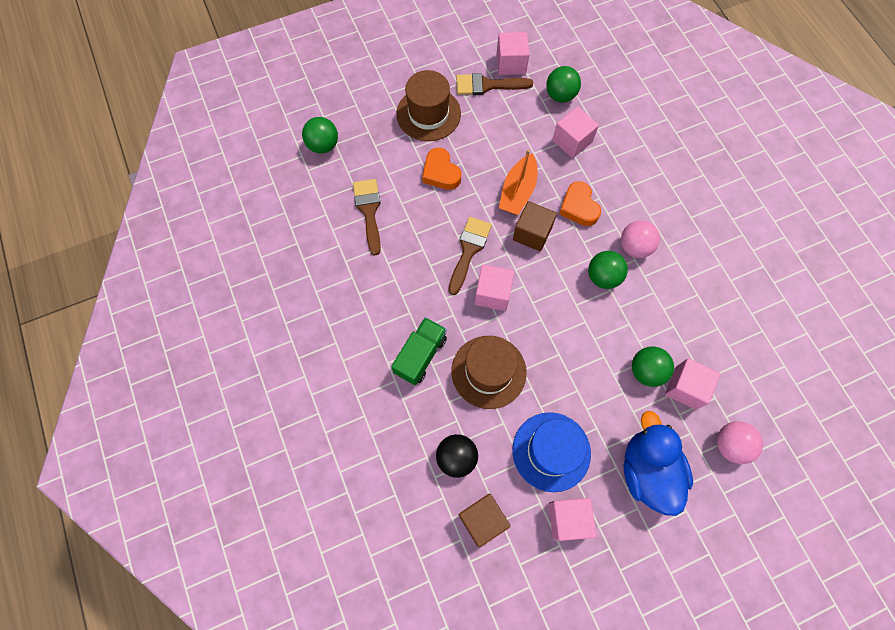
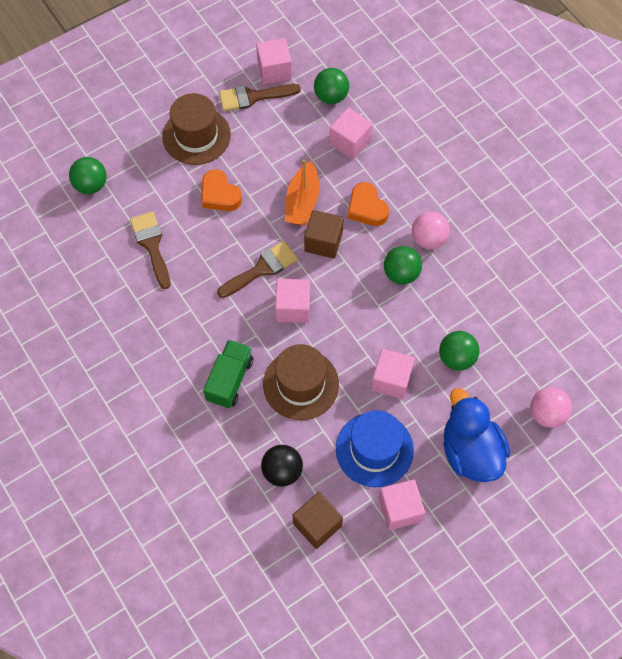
camera: 10 degrees left, 5 degrees down
(469, 250) = (261, 269): brown brush -> brown brush turned 45 degrees clockwise
(685, 388) = (497, 367): pink cube -> pink cube (391, 380)

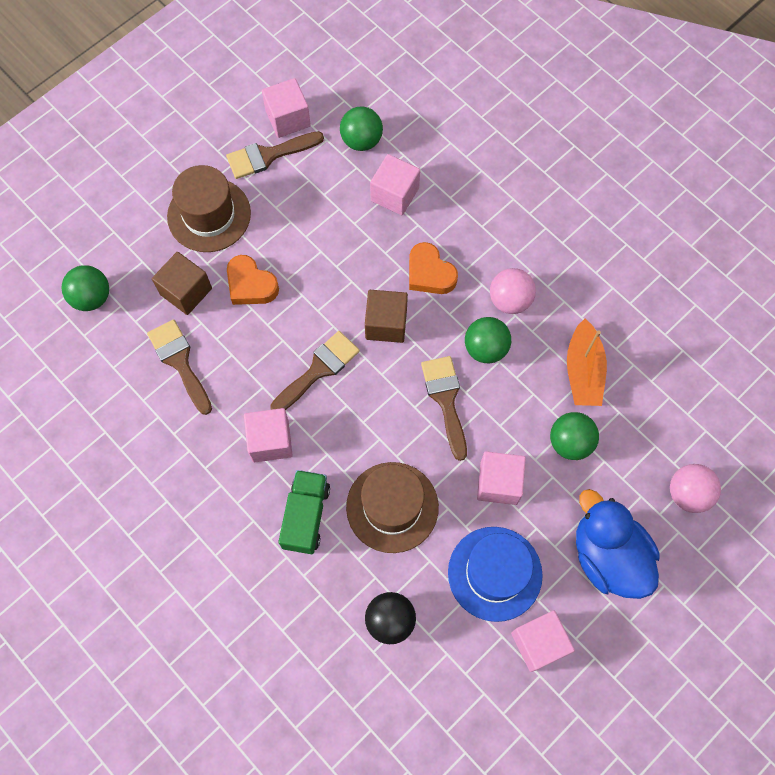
camera: 10 degrees left, 5 degrees up
(293, 308) = (365, 412): pink cube -> pink cube (270, 441)
(302, 202) = (351, 277): orange boat -> orange boat (583, 371)
(317, 524) = (444, 680): brown cube -> brown cube (186, 291)
(360, 309) = (446, 400): none -> brown brush

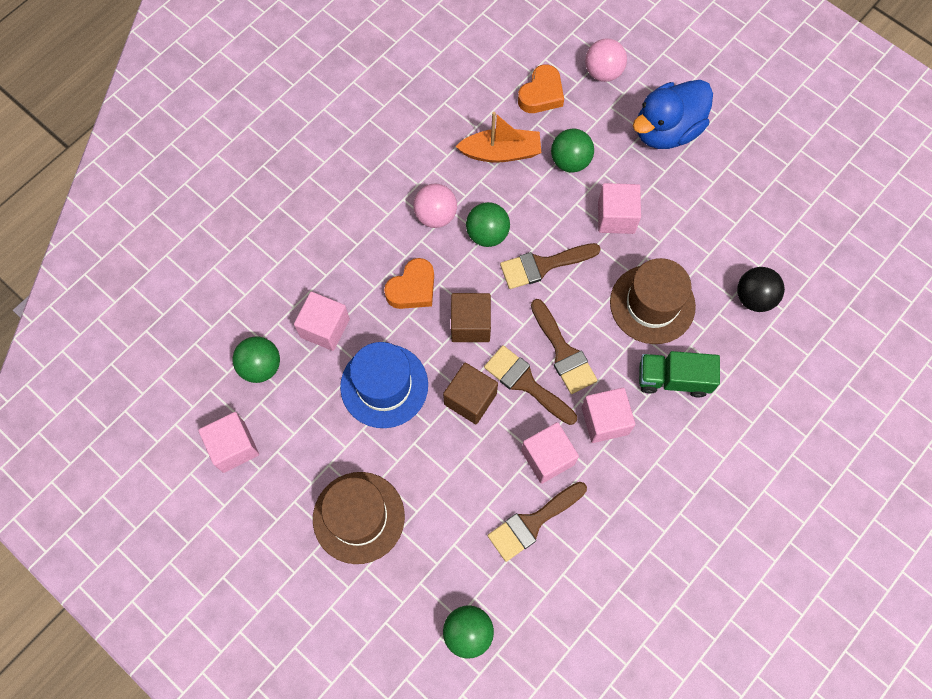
camera: 95 degrees left, 0 degrees up
(186, 291) = (452, 529): brown cube -> brown cube (470, 399)
(251, 285) = (439, 461): orange heart -> orange heart (541, 94)
(269, 155) = (281, 462): brown brush -> brown brush (563, 352)
(495, 573) = (697, 216): blue hat -> blue hat (384, 385)
(539, 643) = (749, 180): pink cube -> pink cube (547, 457)

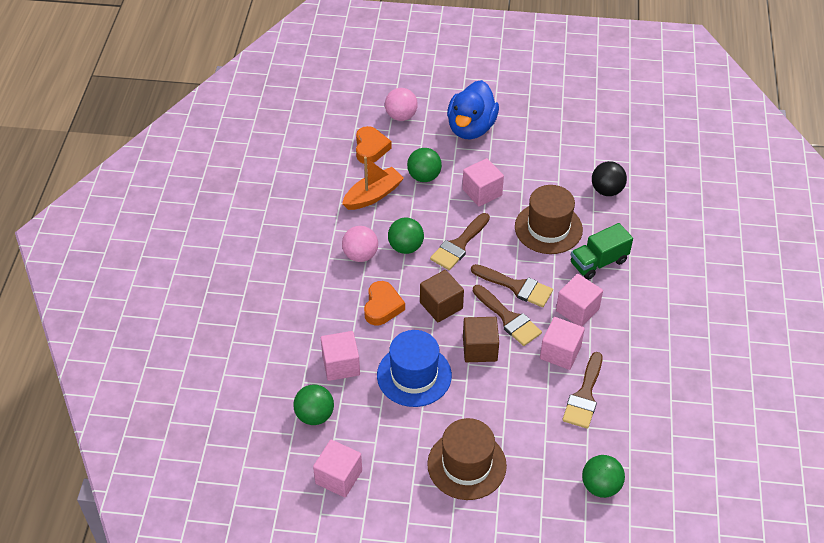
camera: 35 degrees left, 20 degrees down
(526, 383) = (508, 318): brown brush -> brown brush turned 135 degrees counterclockwise

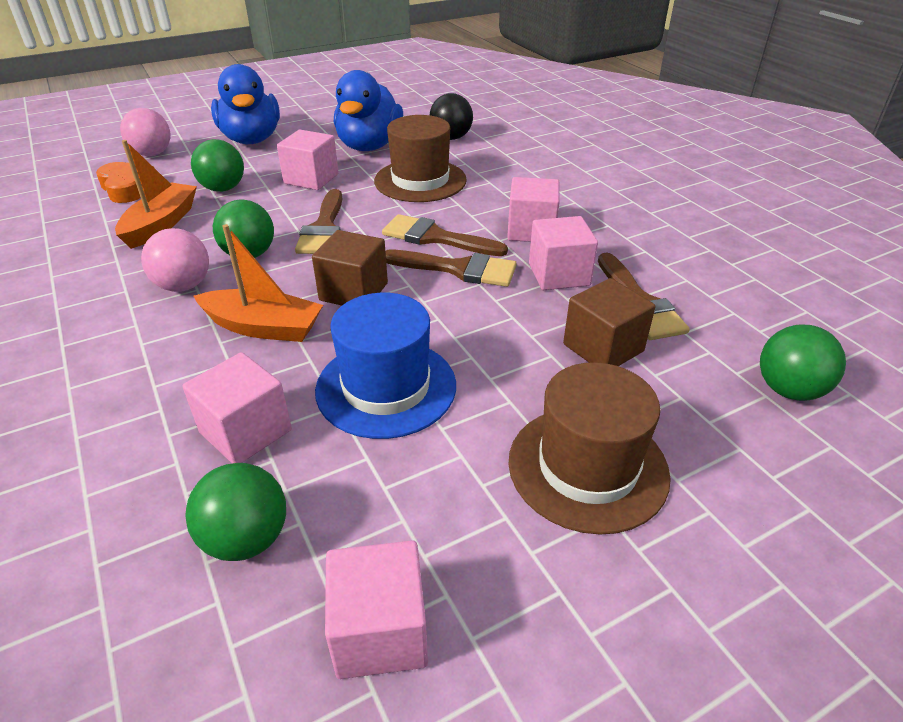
camera: 35 degrees left, 10 degrees down
(382, 306) = (263, 327): orange heart -> orange boat
(480, 349) = (453, 314): brown cube -> brown cube (603, 348)
(516, 286) = (436, 238): brown brush -> brown brush turned 150 degrees counterclockwise
(543, 173) = (369, 146): none -> blue duck
(598, 262) = (506, 187): green truck -> none

